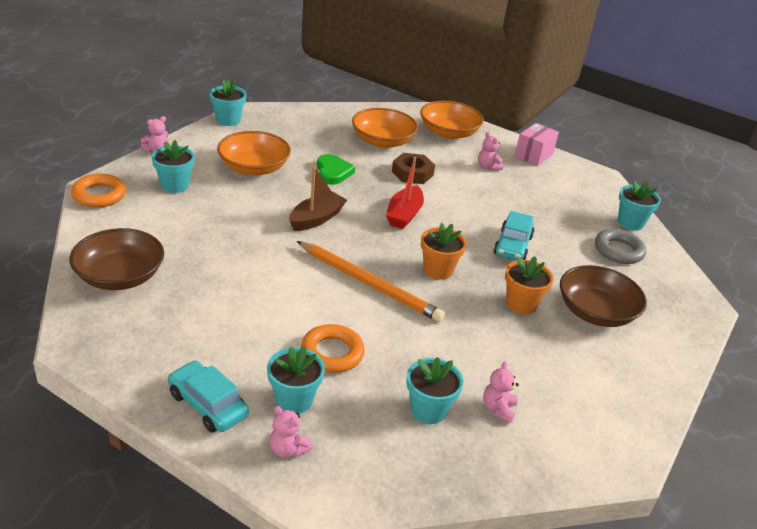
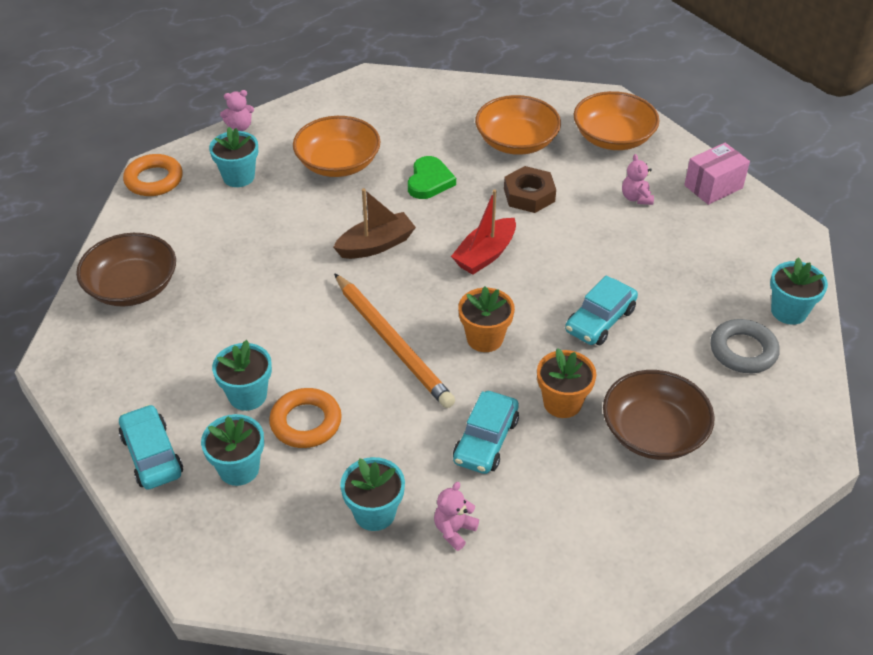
camera: 25 degrees right, 10 degrees up
(228, 120) = (340, 90): turquoise flower pot -> turquoise flower pot (247, 395)
(288, 449) = (206, 523): pink teddy bear -> none
(482, 340) = (486, 440): none -> turquoise car

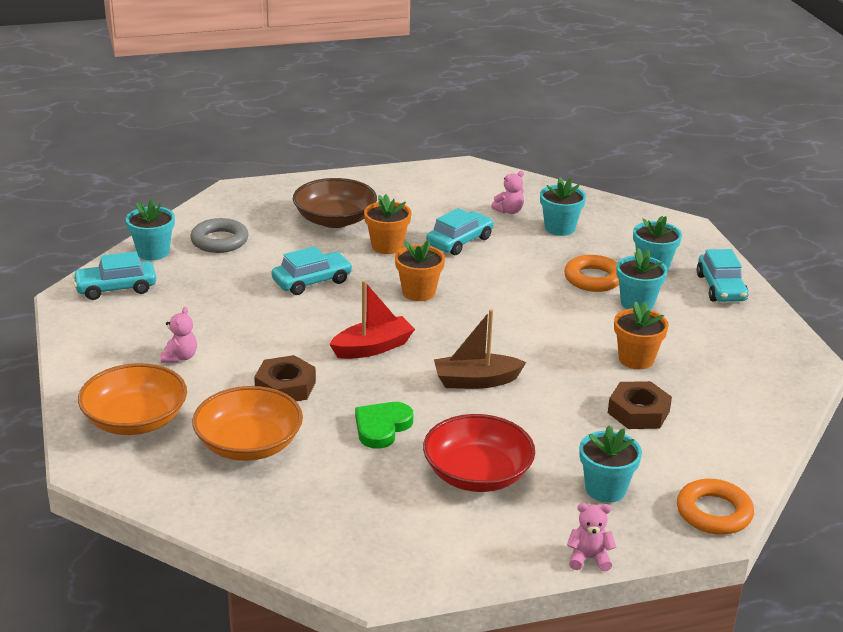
camera: 160 degrees left, 15 degrees down
(132, 287) = (739, 404): brown bowl -> none
(224, 253) = (638, 412): none -> brown nut
(236, 313) = (636, 359): none -> orange flower pot
(338, 163) = (477, 474): orange bowl -> red bowl
(392, 343) = (499, 307): orange pencil -> none
(713, 186) = (92, 348): pink box -> none
(768, 254) = (116, 288): none -> turquoise car

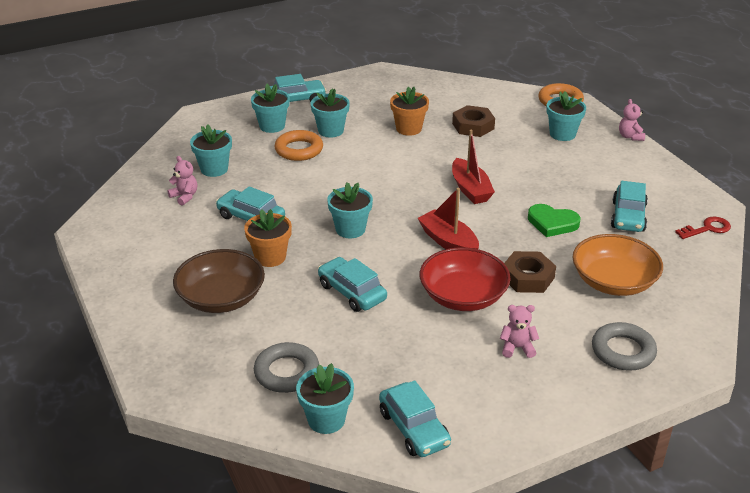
camera: 100 degrees left, 5 degrees up
(135, 420) = (623, 351): orange bowl -> grey ring
(320, 558) = (707, 228): none -> red key
(374, 493) = (628, 216): none -> turquoise car
(418, 292) = (350, 229): orange flower pot -> turquoise flower pot
(476, 381) = (470, 189): brown boat -> red boat
(477, 474) = (579, 179): red bowl -> red bowl (463, 296)

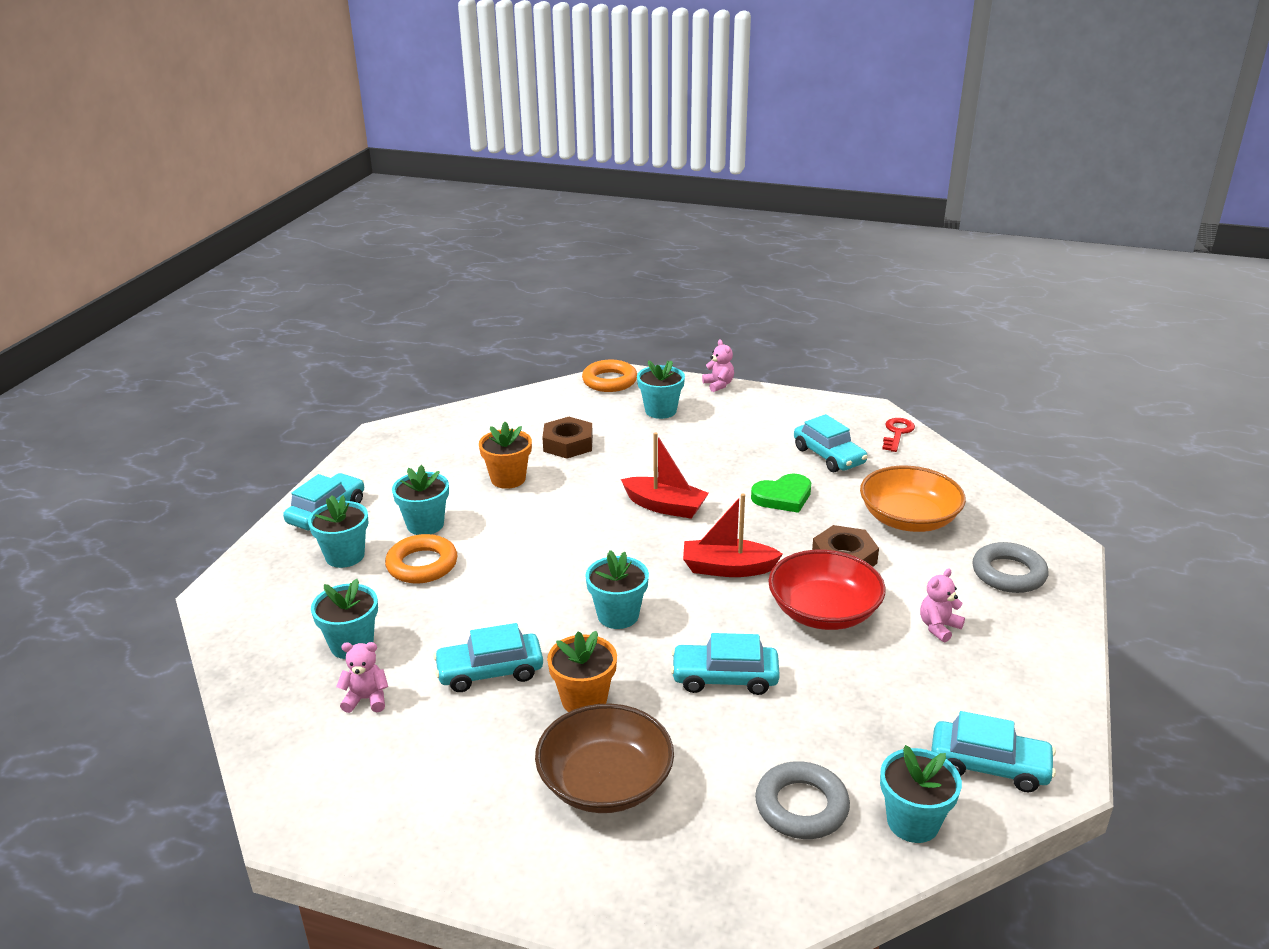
camera: 45 degrees left, 5 degrees down
(630, 136) = (718, 385): pink teddy bear -> pink teddy bear turned 150 degrees counterclockwise

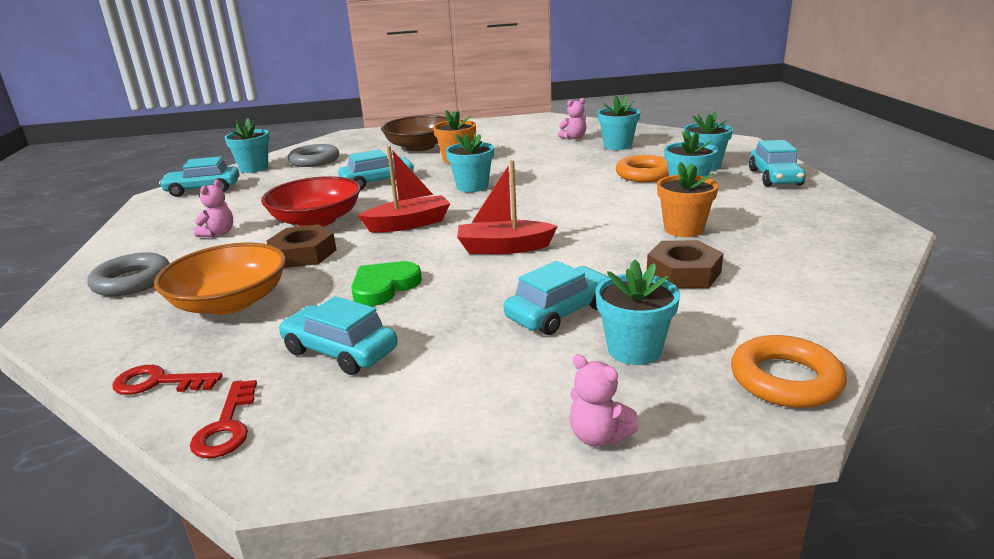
camera: 155 degrees right, 5 degrees down
(490, 671) = (523, 155): turquoise car -> turquoise car (559, 312)
(945, 467) = (158, 382): none -> red key

